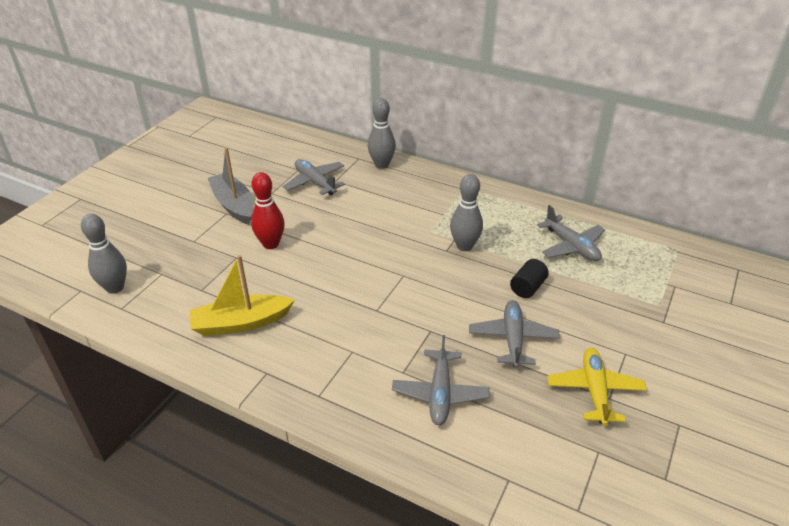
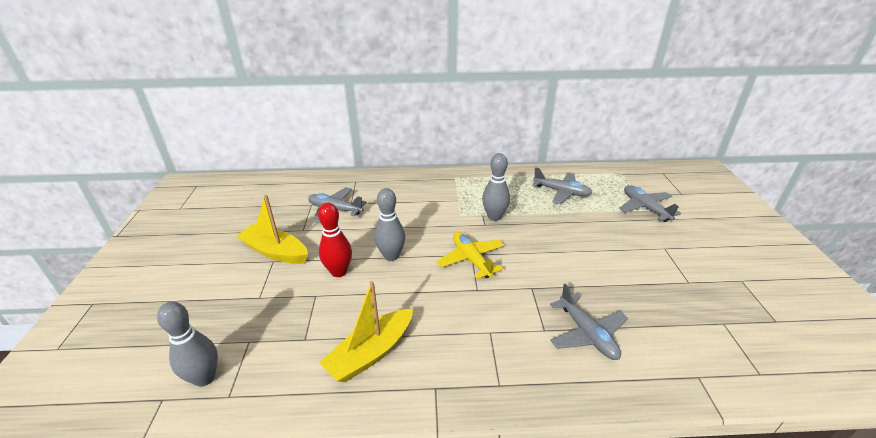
camera: 30 degrees left, 5 degrees down
(234, 205) = (275, 252): grey boat -> yellow boat
(381, 165) = (378, 180): grey bowling pin -> grey bowling pin (391, 256)
(513, 339) = (591, 269): grey plane -> grey plane (645, 208)
(527, 287) = (563, 229): black cylinder -> none
(594, 391) = (676, 281): yellow plane -> yellow plane (471, 259)

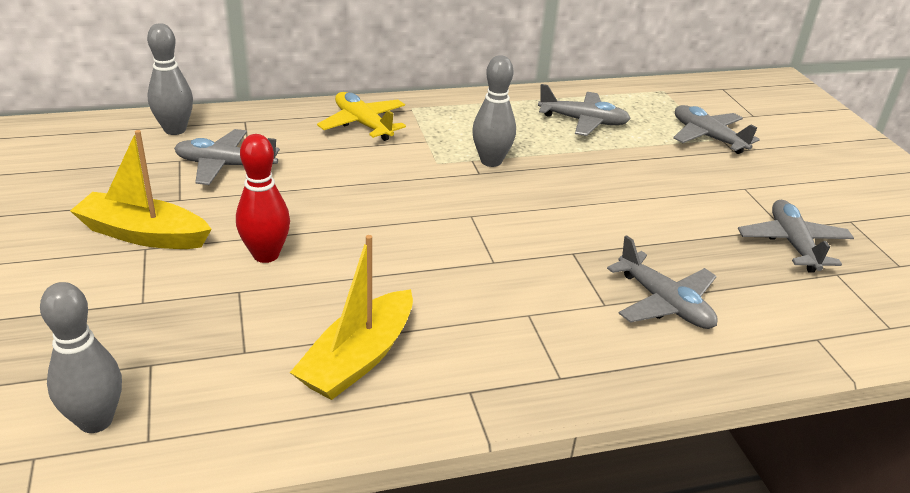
camera: 15 degrees left, 0 degrees up
(391, 256) = (345, 226): grey bowling pin -> grey bowling pin (175, 130)
(471, 259) = (473, 222): yellow plane -> yellow plane (363, 124)
(693, 295) = (792, 244): none -> grey plane

